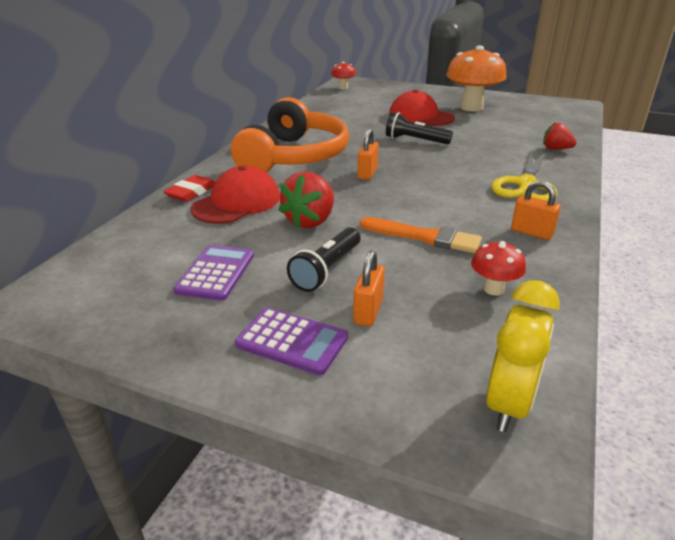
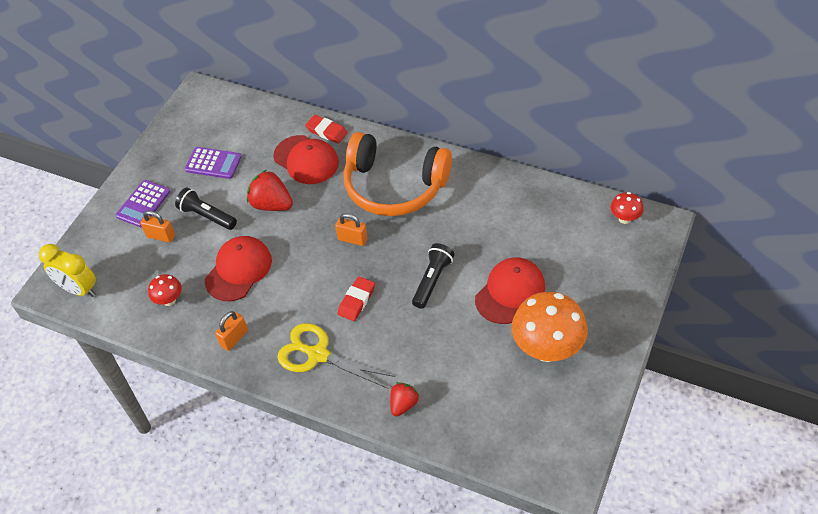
camera: 95 degrees right, 20 degrees up
(424, 237) = (238, 270): orange brush -> red cap
(449, 169) = (356, 301): none -> red eraser

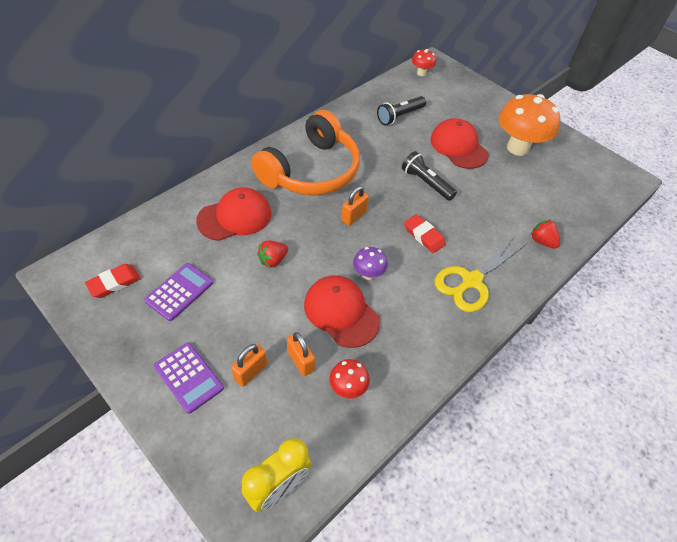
camera: 75 degrees left, 0 degrees up
(207, 216) = (250, 319): black flashlight -> black flashlight (400, 116)
(234, 338) = (425, 341): orange padlock -> orange padlock (300, 361)
(271, 204) = (273, 260): red strawberry -> red strawberry, size x0.62
(288, 274) = (368, 274): none -> purple mushroom
(327, 131) = (210, 191): red eraser -> red eraser (114, 283)

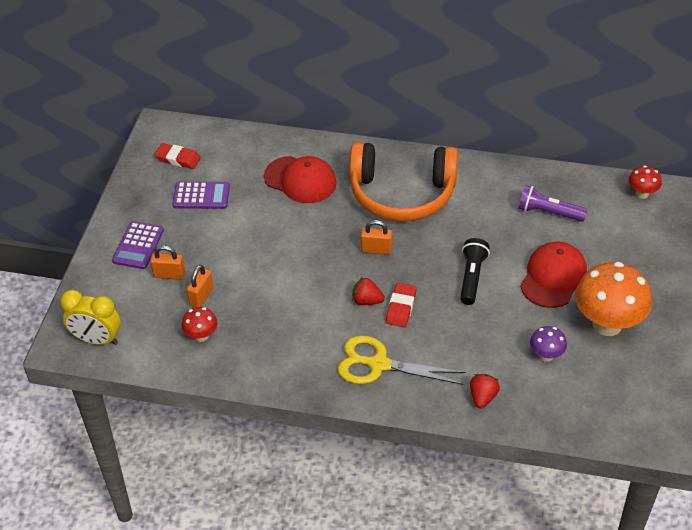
camera: 60 degrees right, 5 degrees down
(273, 260) = (279, 228): red strawberry -> red strawberry (366, 301)
(341, 312) = (266, 296): red cap -> none
(368, 274) = (320, 292): purple mushroom -> purple mushroom (546, 355)
(400, 116) = (548, 212): black flashlight -> purple flashlight

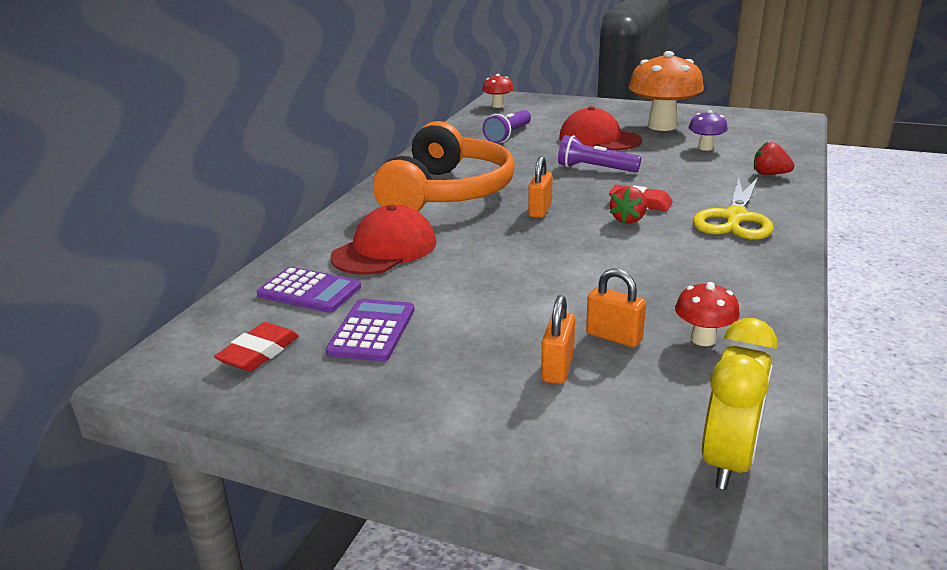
camera: 80 degrees left, 20 degrees down
(138, 245) = (472, 403): purple calculator -> purple calculator (309, 291)
(472, 277) = (595, 169): black flashlight -> purple flashlight

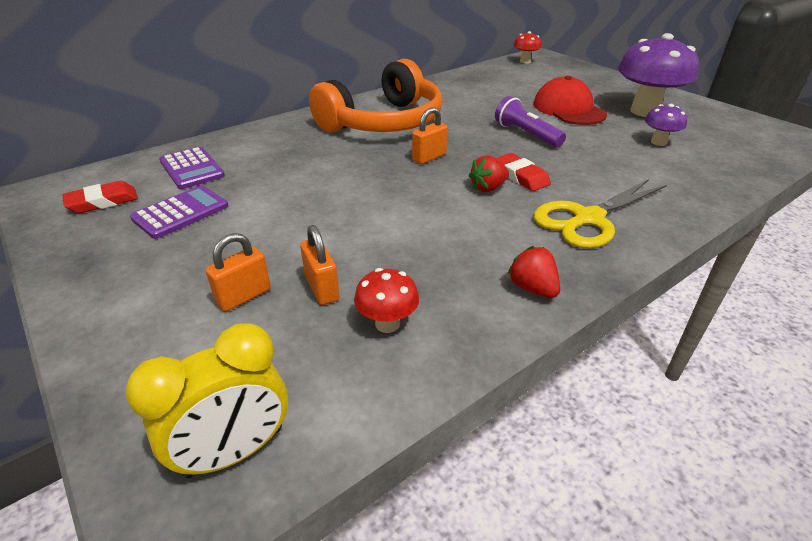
camera: 30 degrees right, 10 degrees up
(385, 249) = (279, 154): red cap -> none
(508, 135) = (497, 88): purple flashlight -> none
(662, 126) = (645, 111): orange mushroom -> purple mushroom
(769, 174) = (689, 186): red strawberry -> red strawberry (532, 288)

